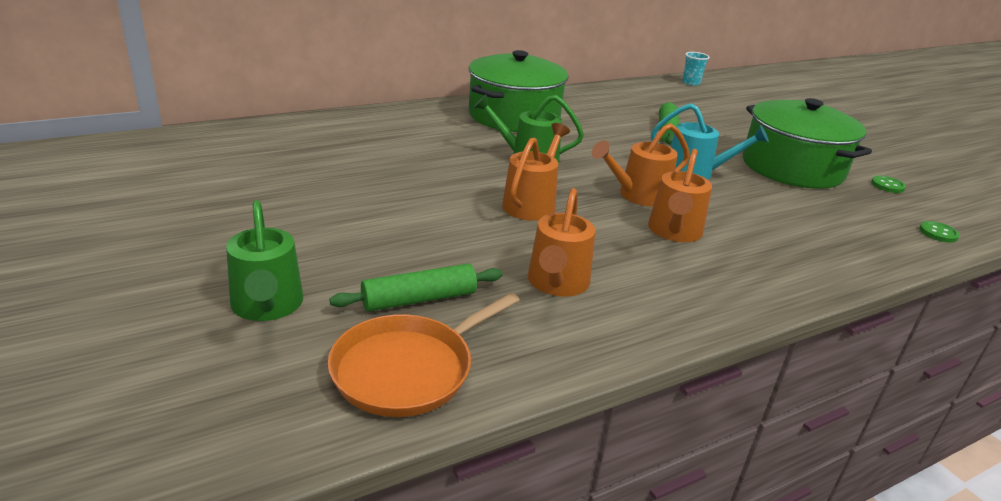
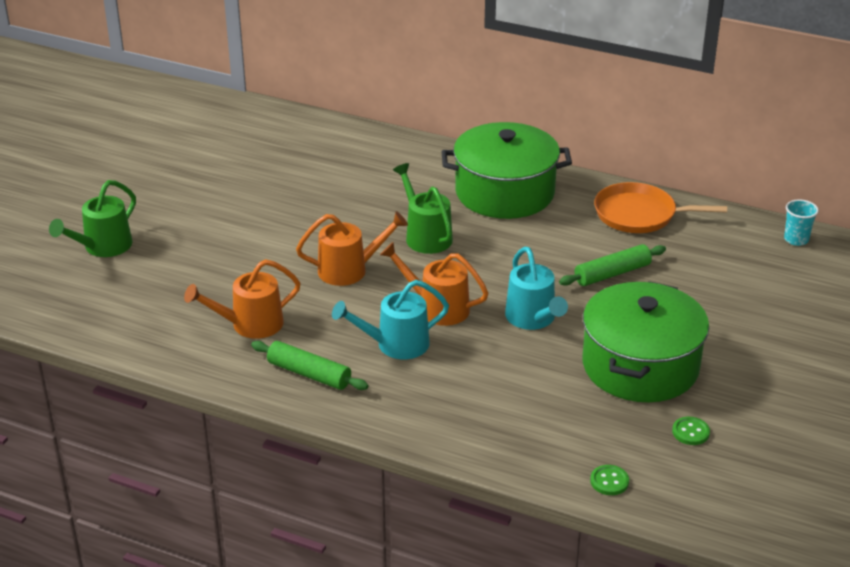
camera: 55 degrees right, 5 degrees up
(408, 369) = (102, 315): orange pan -> orange pan (639, 214)
(419, 299) = (169, 287): green rolling pin -> green rolling pin (309, 374)
(674, 232) = (395, 345): orange watering can -> turquoise watering can

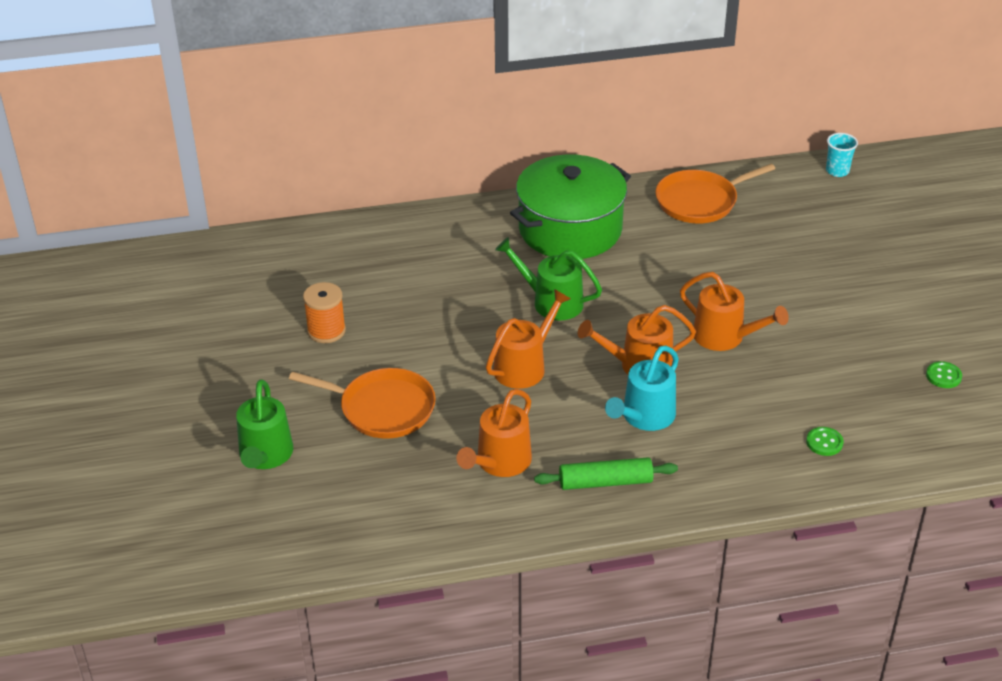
camera: 35 degrees left, 5 degrees up
(215, 252) = (382, 408): none -> orange pan
(240, 187) = (326, 331): none -> orange spool
(533, 319) = (725, 337): turquoise watering can -> orange watering can
(609, 481) = (935, 449): green button -> green button (824, 442)
(612, 273) = (739, 266): green rolling pin -> none
(640, 366) = (848, 338): green pot -> none

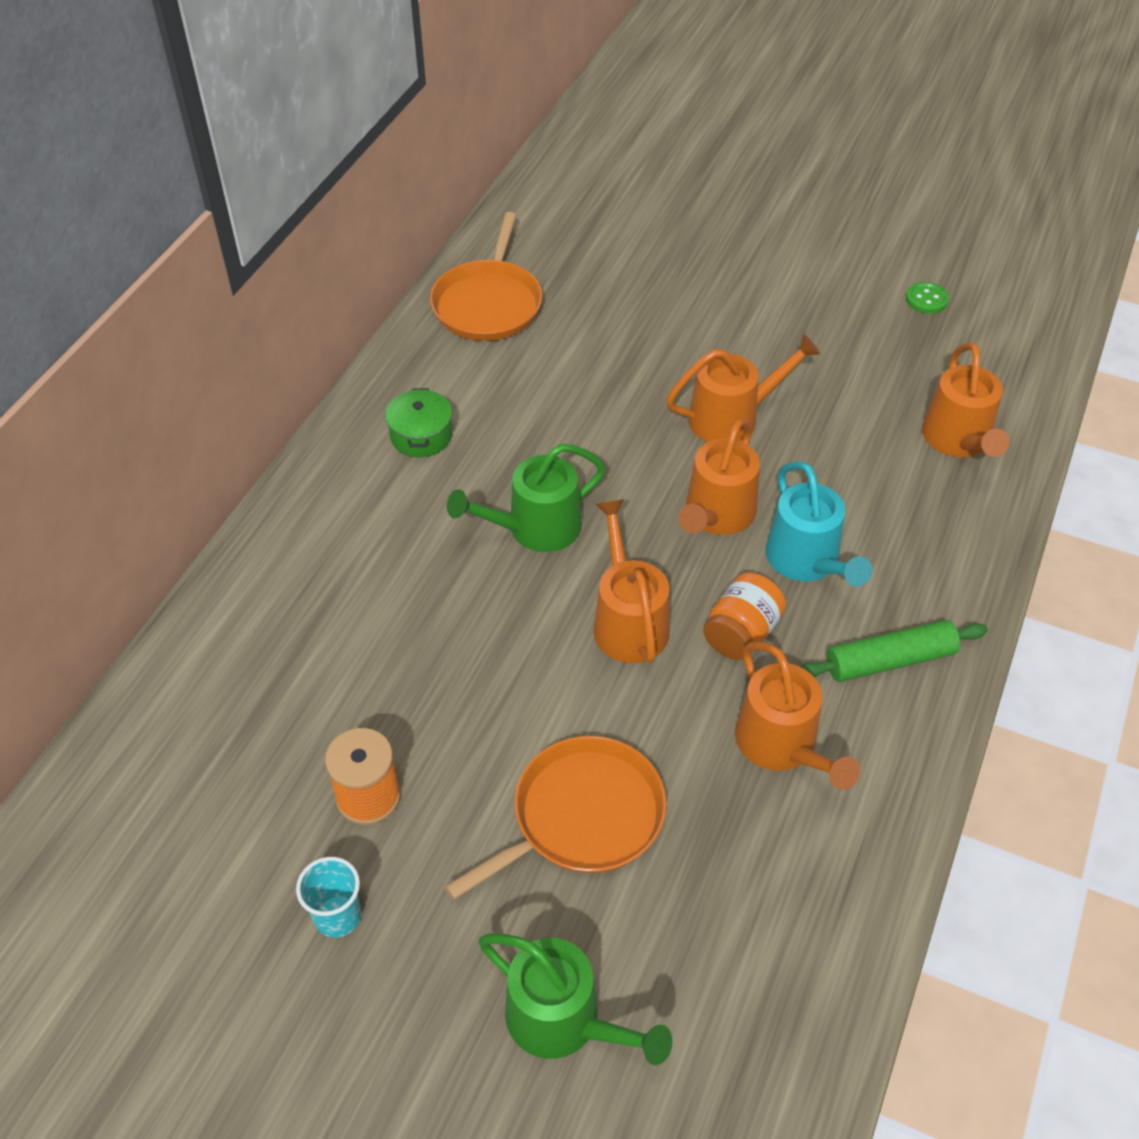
camera: 55 degrees left, 10 degrees up
(562, 413) = (741, 633): none -> orange jar
(570, 229) = (421, 435): green pot -> green pot, size x0.41
(605, 482) = (889, 660): green rolling pin -> green rolling pin turned 45 degrees clockwise
(824, 442) = (958, 440): green button -> orange watering can
(837, 171) = (550, 180): turquoise cup -> turquoise cup (337, 916)

